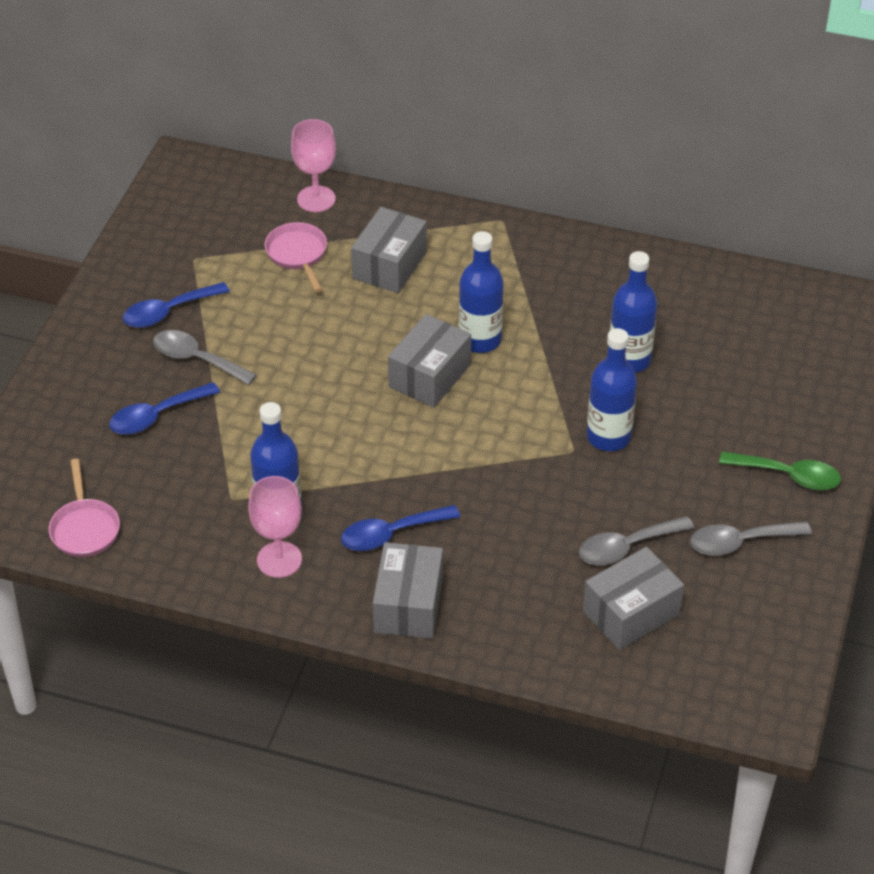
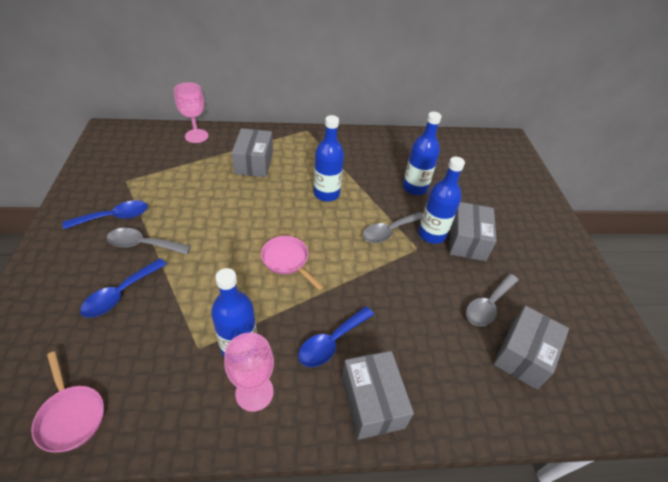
camera: 25 degrees left, 0 degrees up
(168, 312) = (114, 217): blue spoon -> blue spoon turned 150 degrees counterclockwise
(298, 255) = (195, 167): pink pan -> pink pan (287, 261)
(429, 376) = (306, 221): grey box -> grey box (467, 241)
(740, 542) = (547, 282): grey spoon -> grey spoon (389, 231)
(788, 476) = (541, 233): green spoon -> none

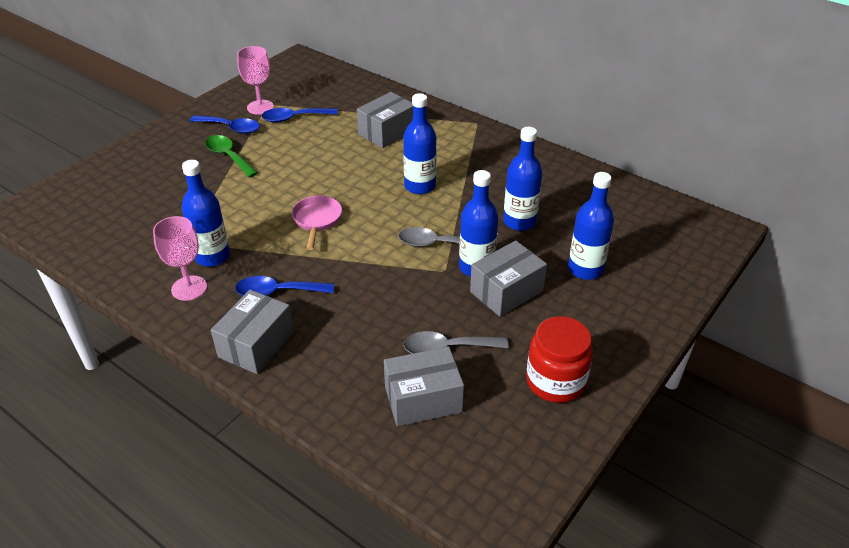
camera: 45 degrees right, 5 degrees down
(71, 416) = (81, 235): pink pan -> none
(120, 294) = (179, 182): blue spoon -> blue spoon (294, 118)
(143, 244) = (228, 156): grey spoon -> green spoon
(196, 136) = (364, 89): pink goblet -> pink goblet (260, 107)
(485, 200) = (585, 269): none -> blue bottle
(563, 285) = (555, 381): none -> red jar

